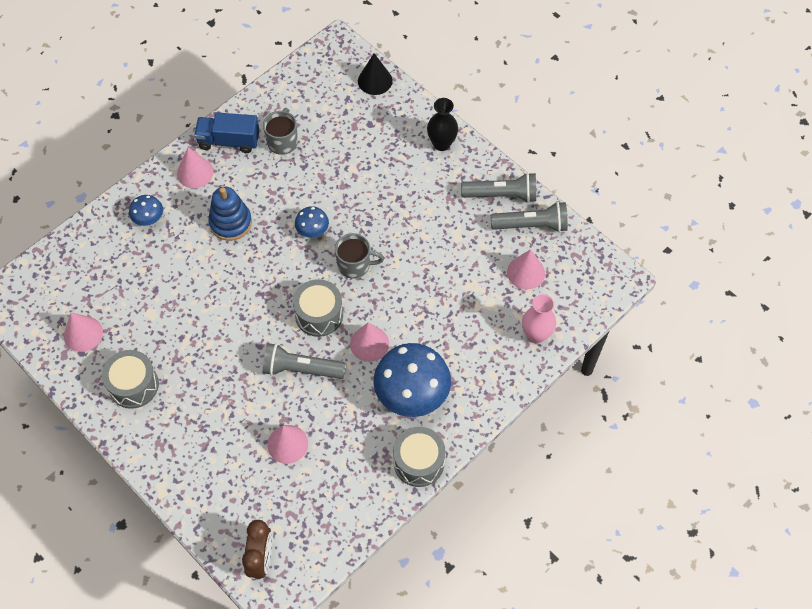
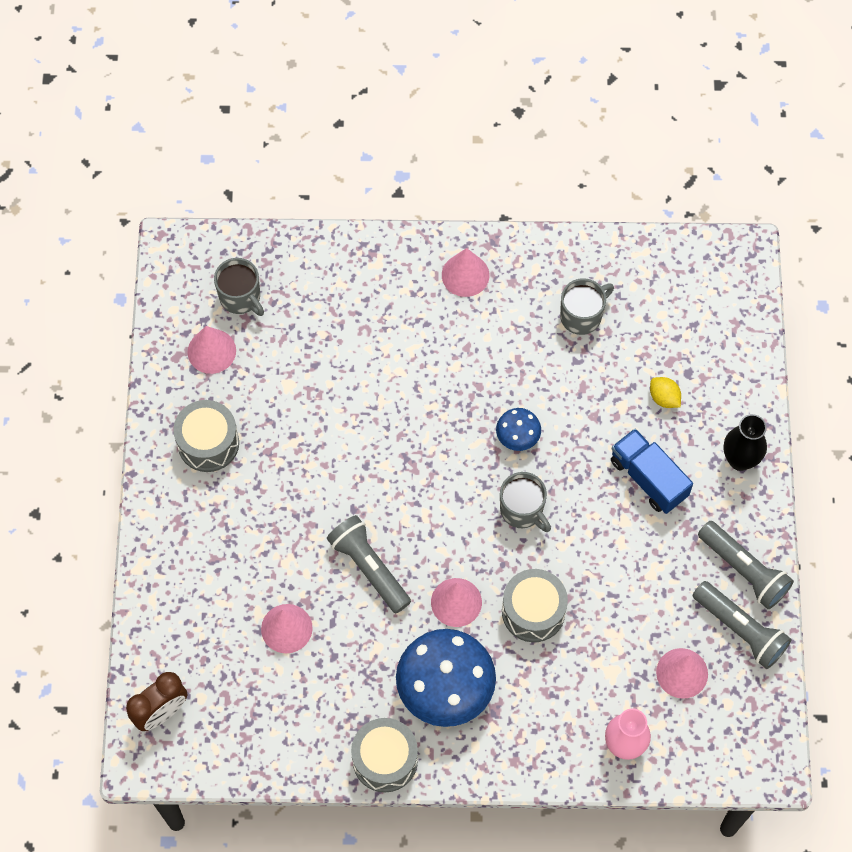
camera: 45 degrees right, 5 degrees up
(71, 290) = (241, 297): none -> grey mug
(149, 219) = (377, 286): blue mushroom -> none
(229, 141) = (530, 269): blue truck -> blue truck (648, 478)
(230, 222) = (448, 358): blue stacking toy -> none
(319, 315) = (438, 529): grey drum -> grey drum (533, 611)
(370, 146) = (664, 398): none -> yellow lemon
(375, 80) = (742, 329): black cone -> none

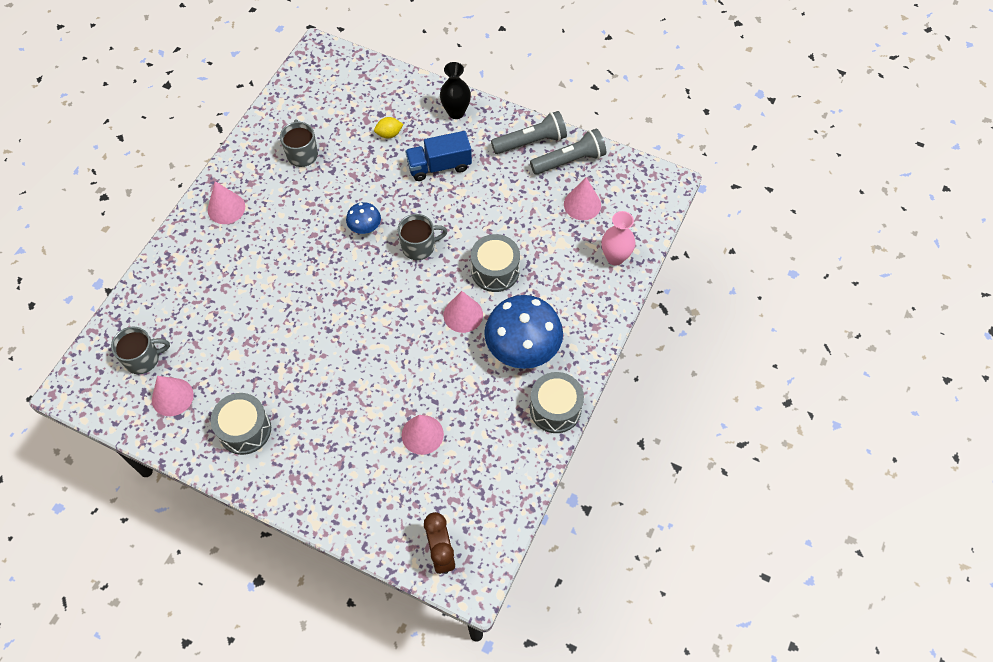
camera: 65 degrees left, 5 degrees down
(369, 568) = (407, 359): grey flashlight -> none

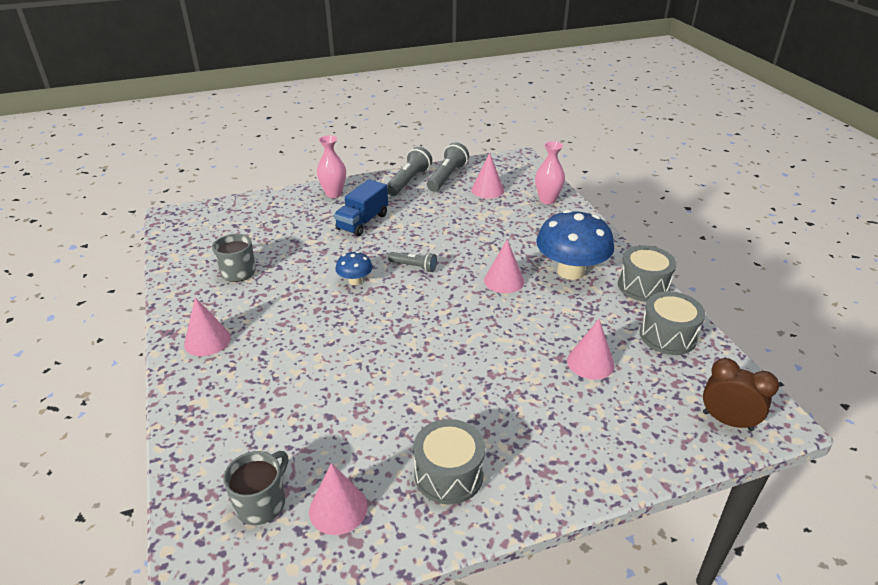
camera: 45 degrees left, 25 degrees down
(389, 134) = (298, 226): yellow lemon -> none
(419, 247) = (414, 267): grey mug -> grey flashlight
(456, 112) = (333, 193): black vase -> pink vase
(495, 271) = (487, 247): grey drum -> grey drum (667, 336)

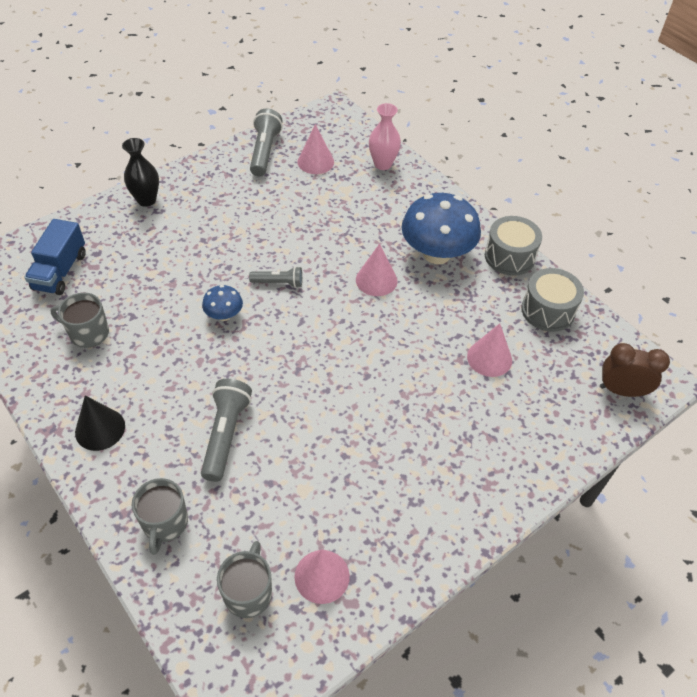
camera: 20 degrees left, 15 degrees up
(207, 340) = (100, 429): pink cone -> black cone
(219, 425) = (165, 523): none -> grey mug
(333, 193) = (146, 200): pink vase -> black vase
(362, 222) = (197, 234): blue truck -> blue truck (60, 271)
(408, 181) = (224, 166): grey flashlight -> grey flashlight (226, 434)
(448, 474) = (406, 512): grey drum -> none

